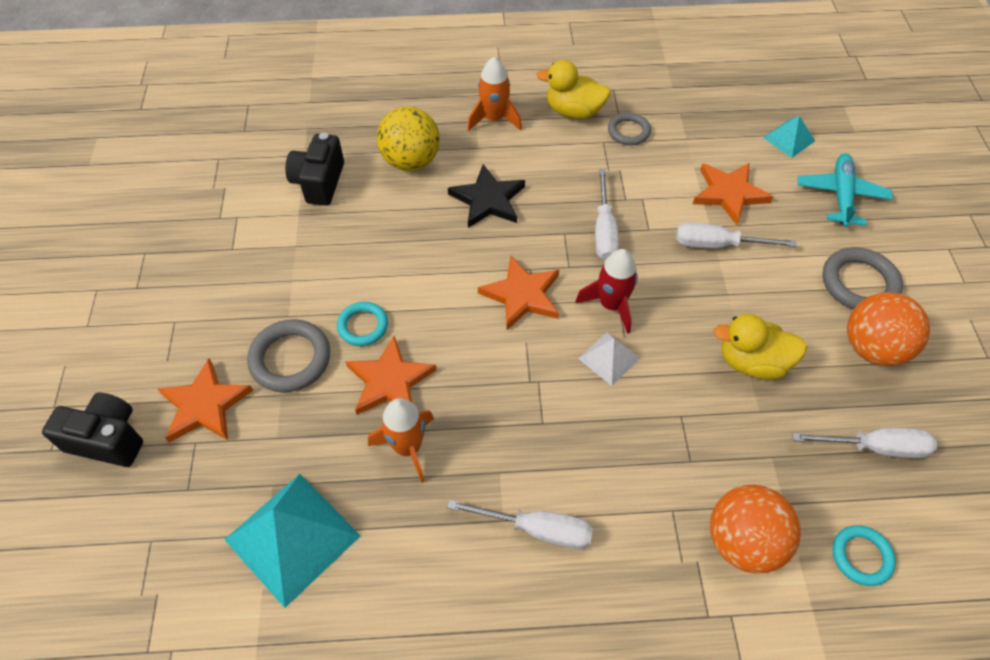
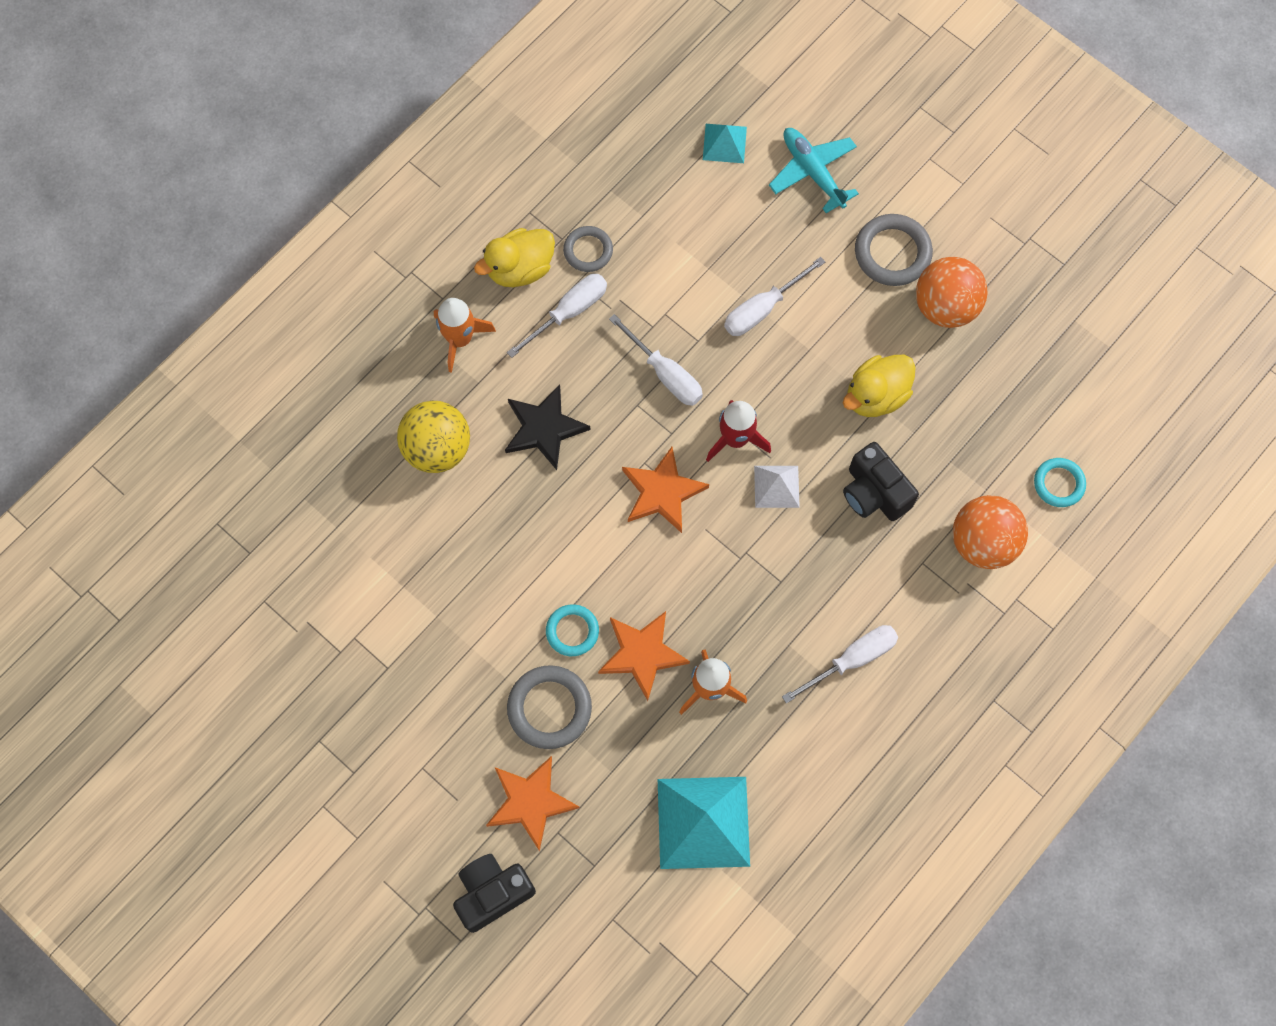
camera: 45 degrees left, 15 degrees up
(319, 182) = (383, 541): black camera -> black camera (874, 493)
(729, 194) = (727, 247): orange star -> none
(875, 447) = (1007, 391): white screwdriver -> white screwdriver (569, 312)

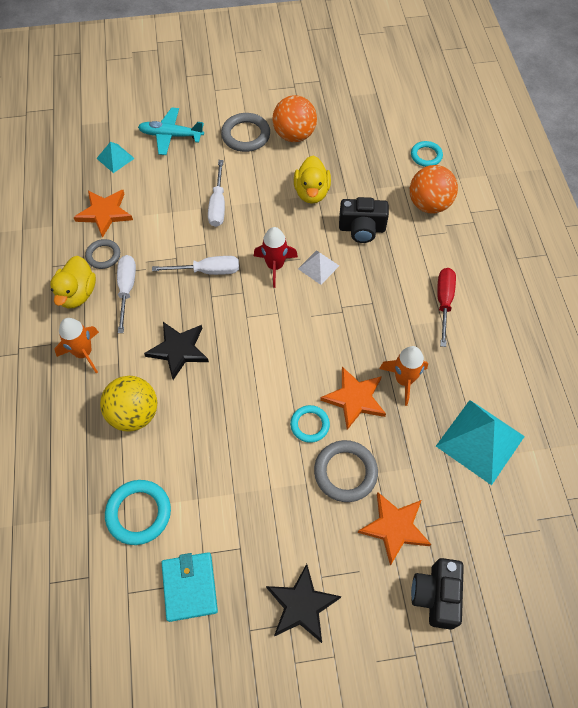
camera: 50 degrees left, 10 degrees down
(314, 652) = (190, 587): none -> turquoise wallet
(343, 544) = (139, 513): none -> turquoise ring
(380, 770) = (302, 605): none -> black star
(662, 492) = (271, 320): orange star -> orange star (105, 213)
(852, 660) = (443, 302): white screwdriver -> red screwdriver

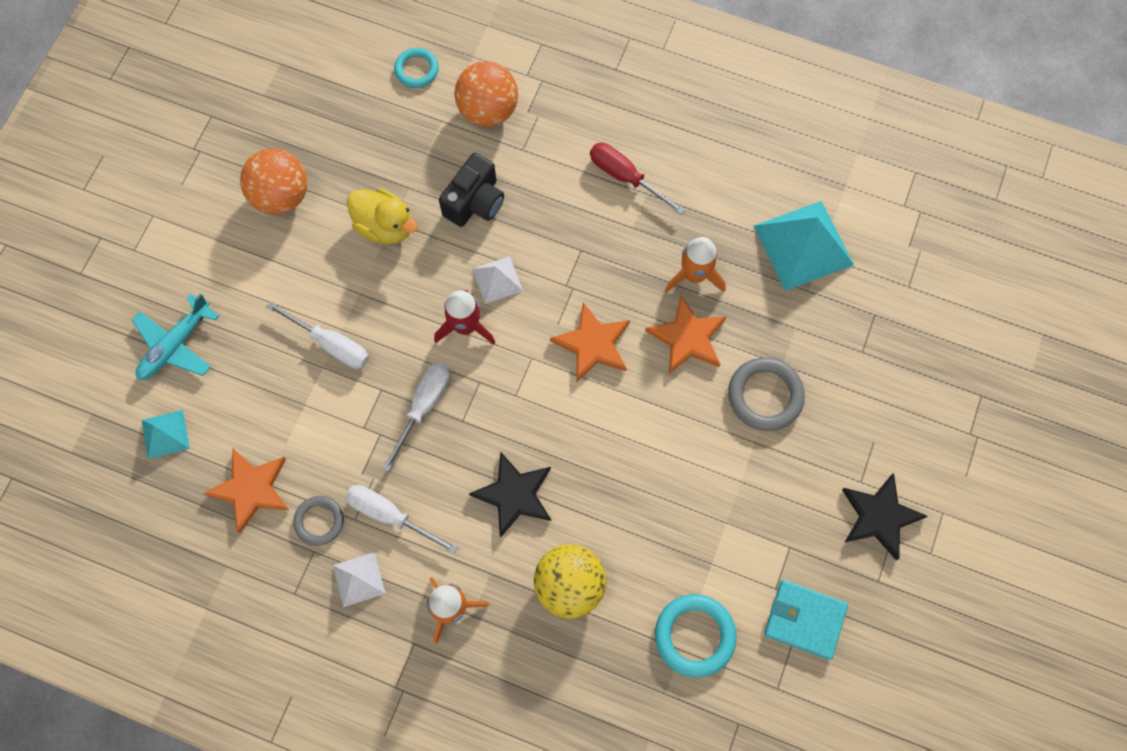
camera: 60 degrees left, 10 degrees up
(77, 294) = (359, 579): yellow duck -> white pyramid
(246, 135) = (241, 253): grey ring -> none
(309, 425) = (691, 401): turquoise ring -> none
(394, 527) = (848, 382): orange star -> orange star (592, 344)
(435, 595) = (933, 385): black camera -> none

